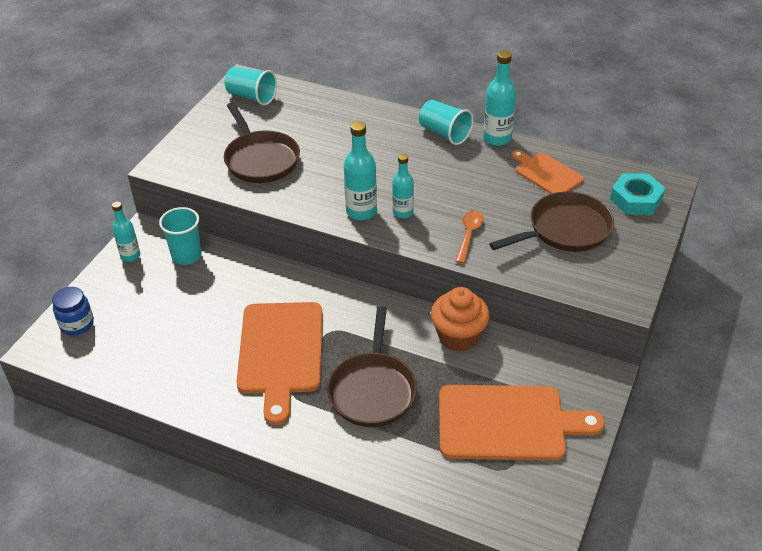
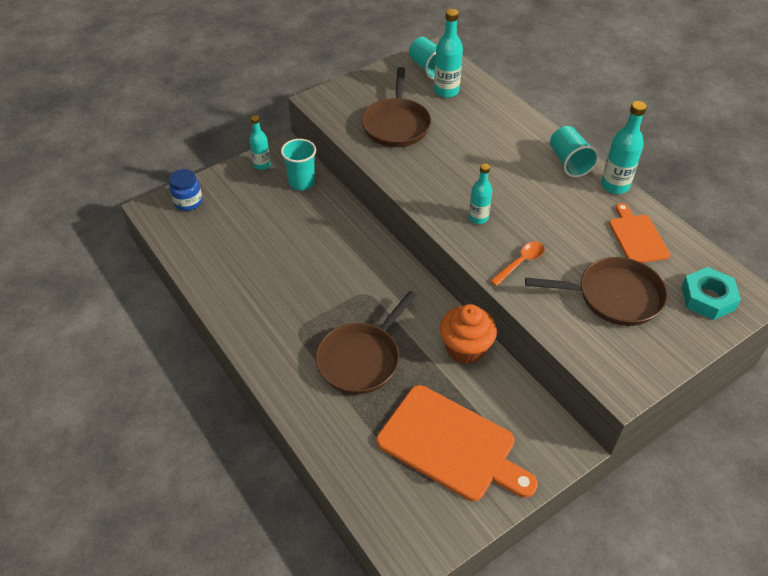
camera: 30 degrees right, 5 degrees up
(280, 352) = (313, 293): orange cutting board -> none
(361, 212) = (444, 202): turquoise bottle -> turquoise bottle (446, 91)

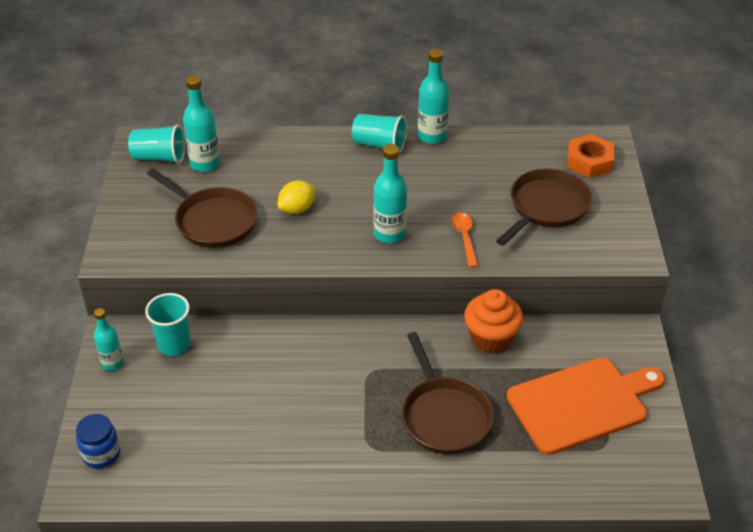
camera: 55 degrees left, 5 degrees down
(451, 157) = (297, 209): none -> yellow lemon
(478, 218) = (389, 234): turquoise bottle -> turquoise bottle, size x1.50
(637, 237) = (497, 158): orange cutting board -> none
(707, 298) = (589, 161): turquoise nut -> orange nut

